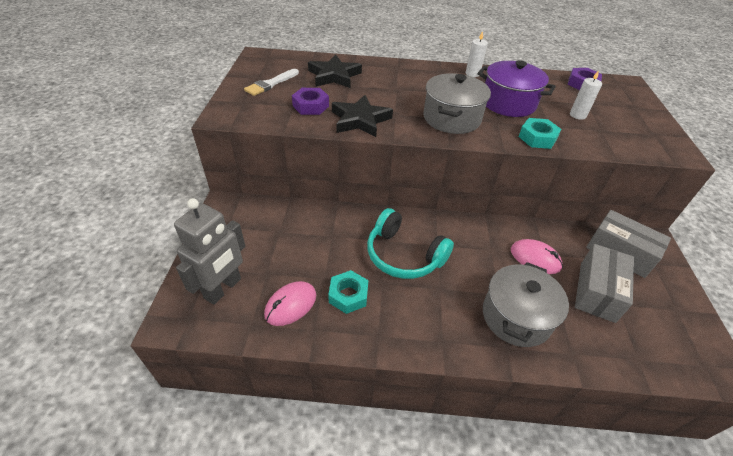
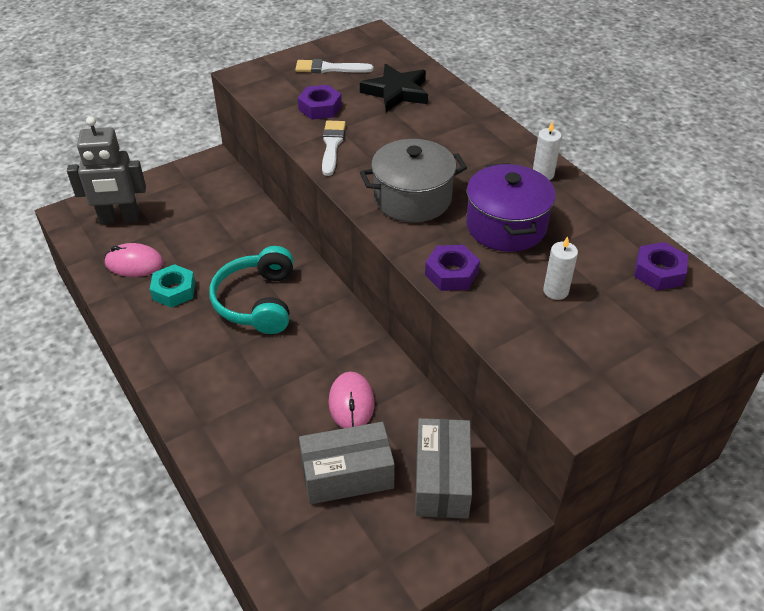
camera: 55 degrees right, 0 degrees up
(360, 120) = (332, 145): black star -> white brush
(516, 317) = (247, 417): grey pot -> none
(537, 138) = (451, 273): turquoise nut -> purple nut

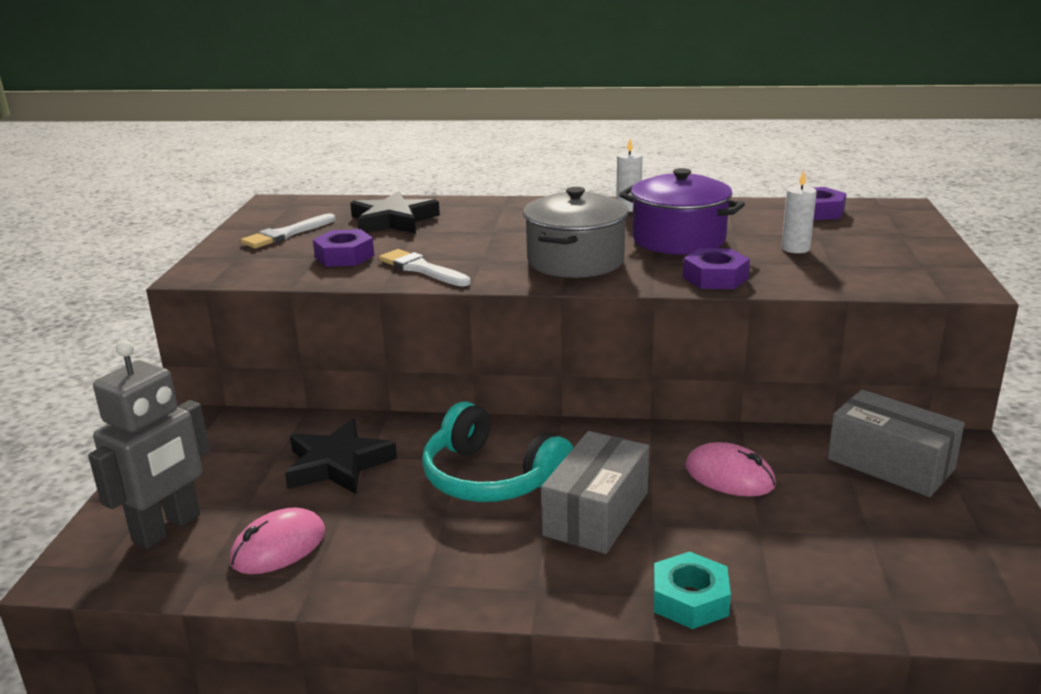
camera: 50 degrees left, 20 degrees down
(174, 290) = (381, 532): turquoise nut -> turquoise nut (690, 599)
(219, 237) = (338, 464): none -> black star
(347, 474) = (835, 517): grey box -> grey box (596, 513)

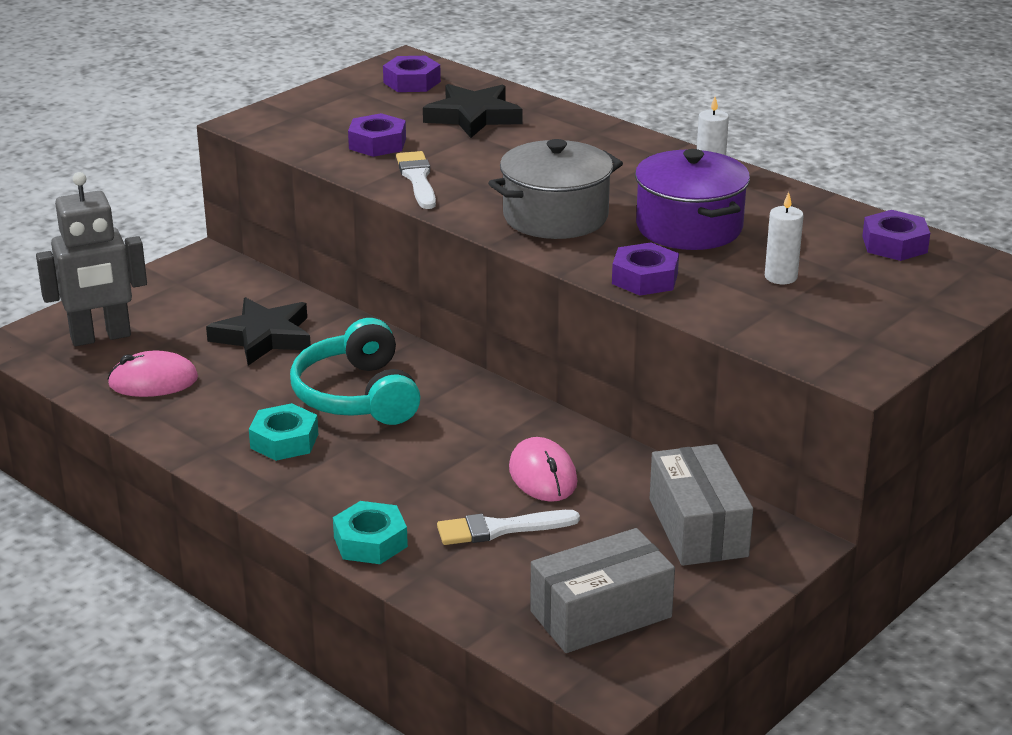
camera: 35 degrees right, 5 degrees up
(286, 234) = (365, 102): white brush -> white brush (500, 529)
(303, 213) = (412, 82): none -> purple nut
(482, 545) = (284, 441): none -> turquoise nut
(596, 513) = (395, 456): grey box -> grey box (600, 614)

